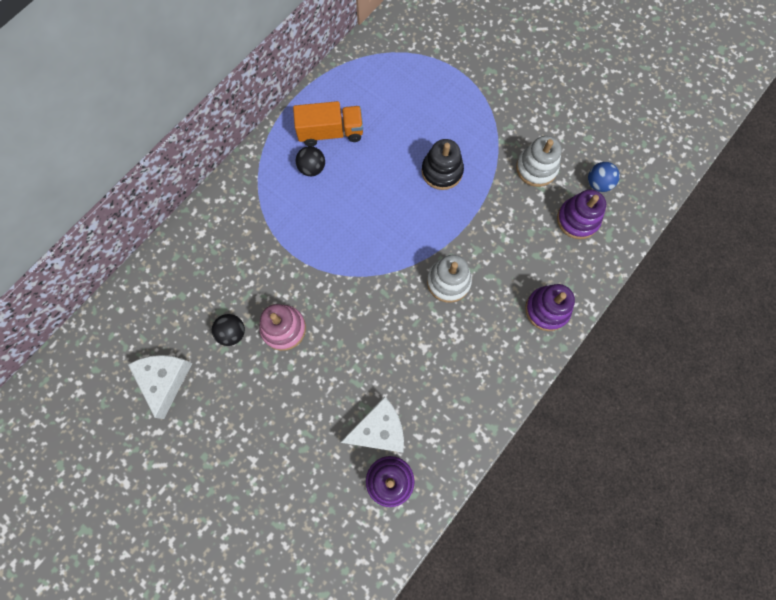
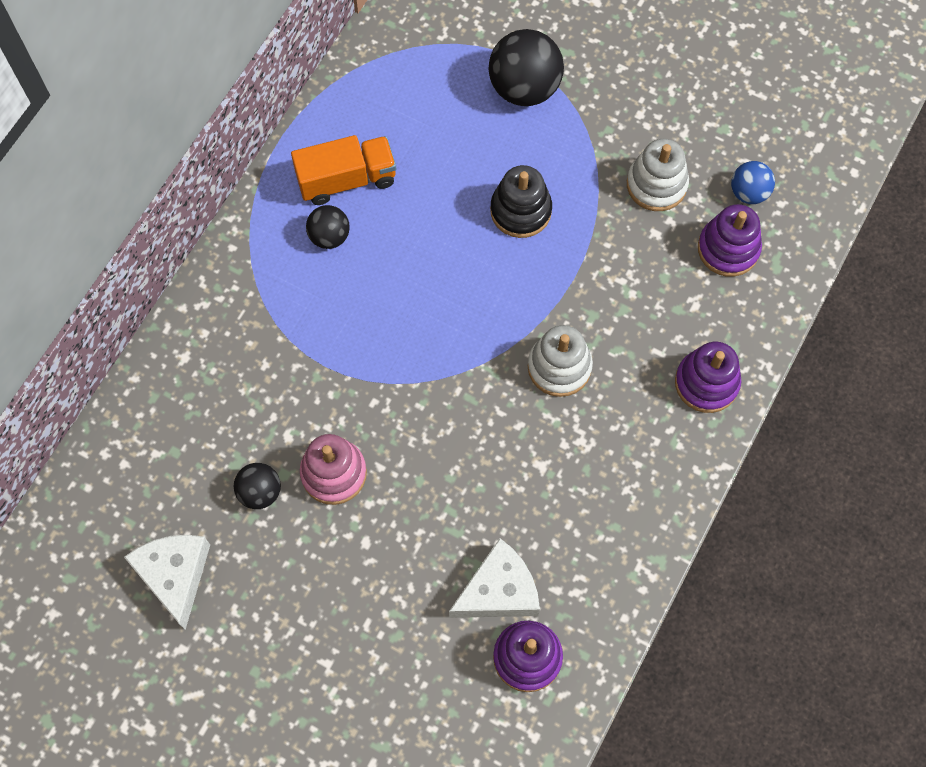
camera: 10 degrees left, 5 degrees down
(459, 90) = (524, 88): none -> black ball

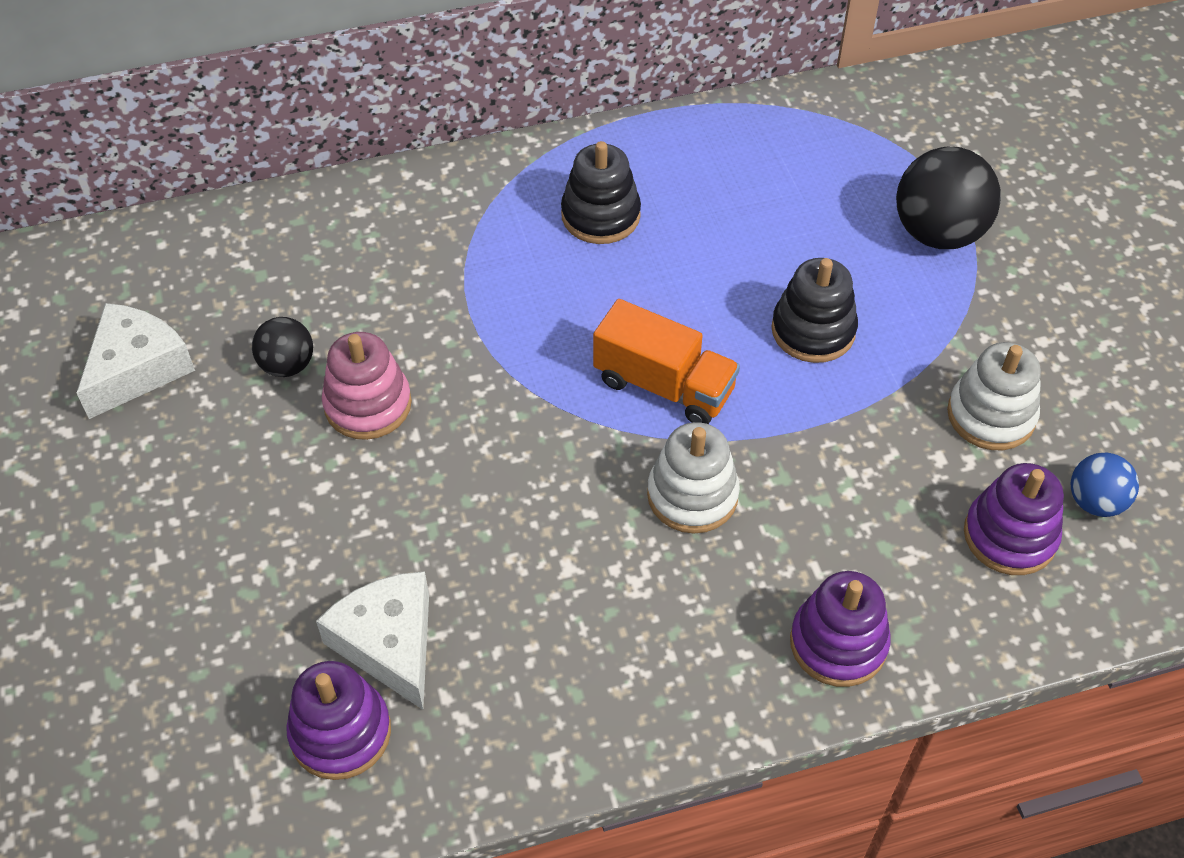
camera: 45 degrees right, 15 degrees down
(329, 236) = (600, 215): black ball -> black stacking toy
(346, 180) = (671, 184): orange truck -> orange truck (664, 385)
(499, 591) = (389, 643): white cheese -> white cheese turned 135 degrees counterclockwise

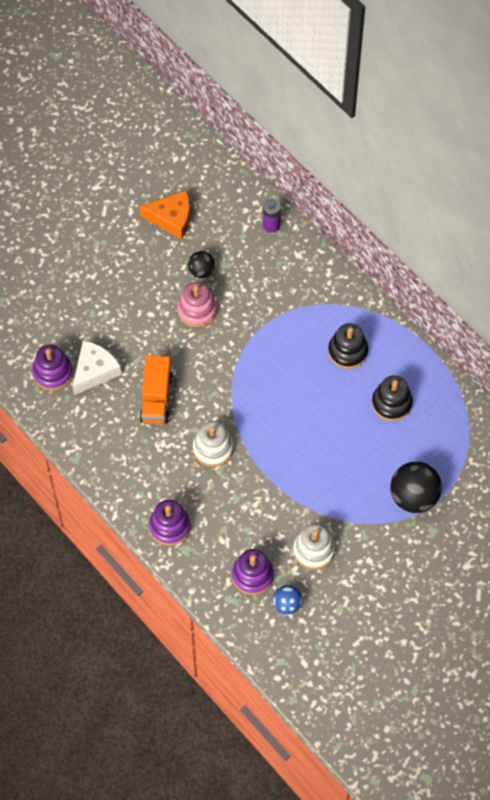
camera: 65 degrees right, 10 degrees up
(137, 369) = (172, 218): white cheese -> orange cheese
(271, 226) = (271, 225): none -> purple battery
(664, 385) = (263, 416): orange truck -> orange truck (156, 398)
(813, 330) = (325, 463): black stacking toy -> black stacking toy (391, 403)

